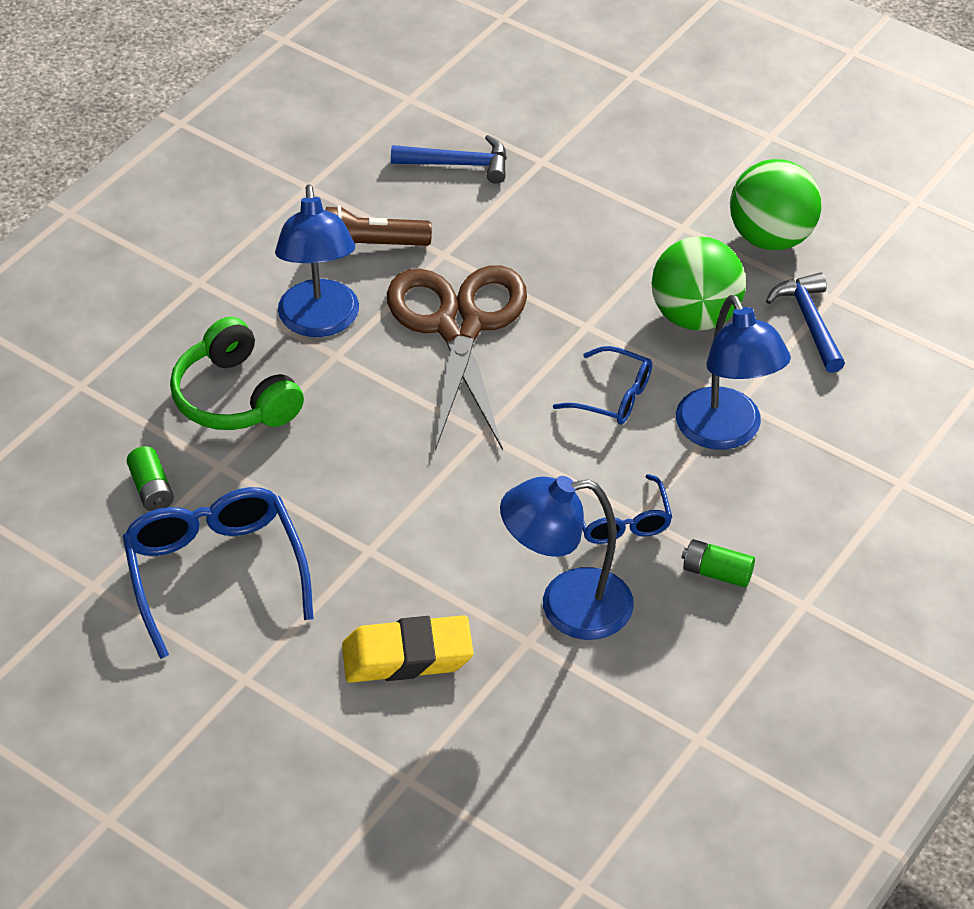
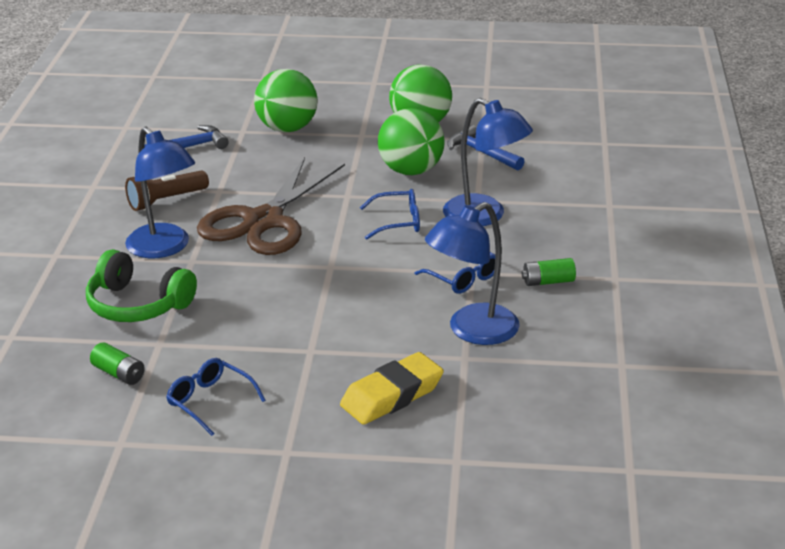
camera: 30 degrees left, 15 degrees down
(215, 573) = (210, 401): blue glasses -> blue glasses, size x0.57
(459, 327) = (264, 221): brown scissors -> brown scissors turned 120 degrees counterclockwise
(598, 179) = (287, 128): none -> green ball

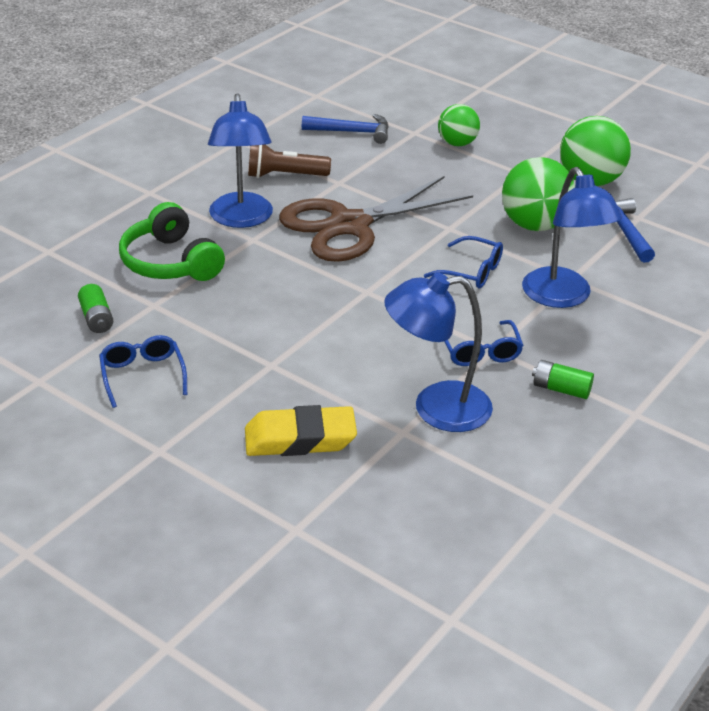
camera: 30 degrees right, 5 degrees up
(287, 128) = (457, 143): green ball -> green ball, size x0.63

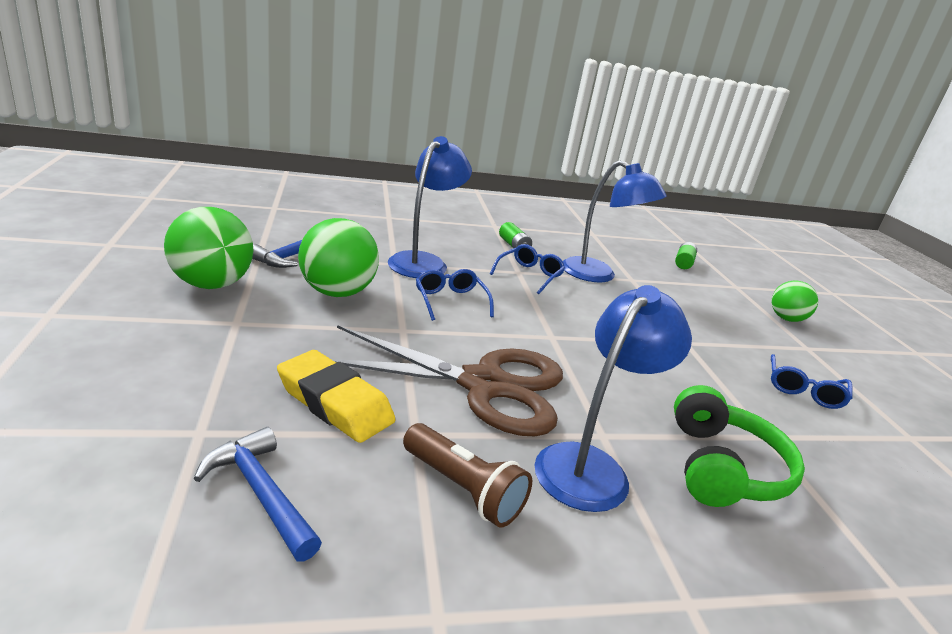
camera: 140 degrees left, 10 degrees down
(96, 318) = (838, 458): green battery -> green battery (683, 263)
(300, 439) = (701, 306): yellow eraser -> yellow eraser (335, 403)
(457, 143) = (202, 384): green ball -> green ball (786, 319)

